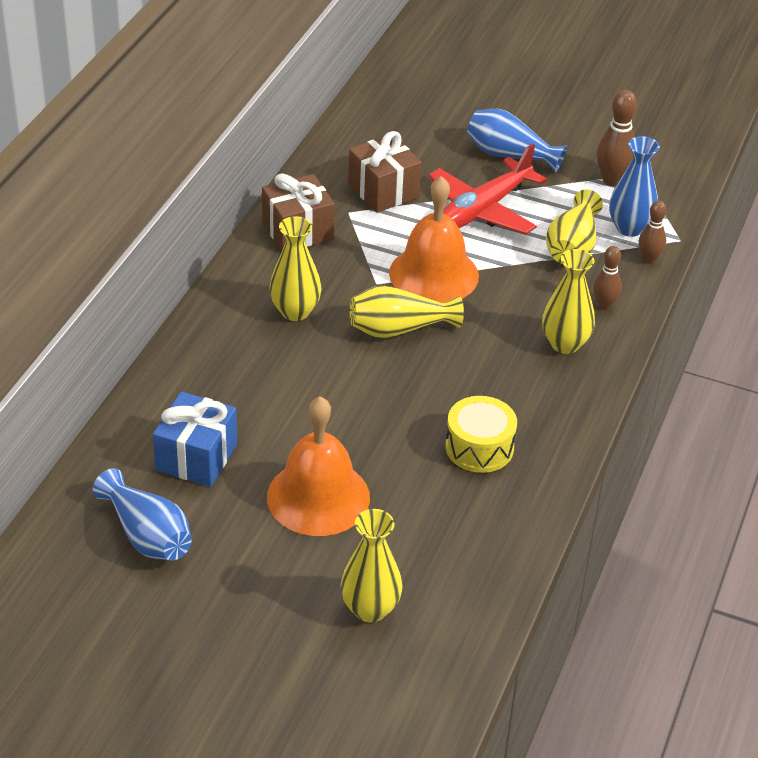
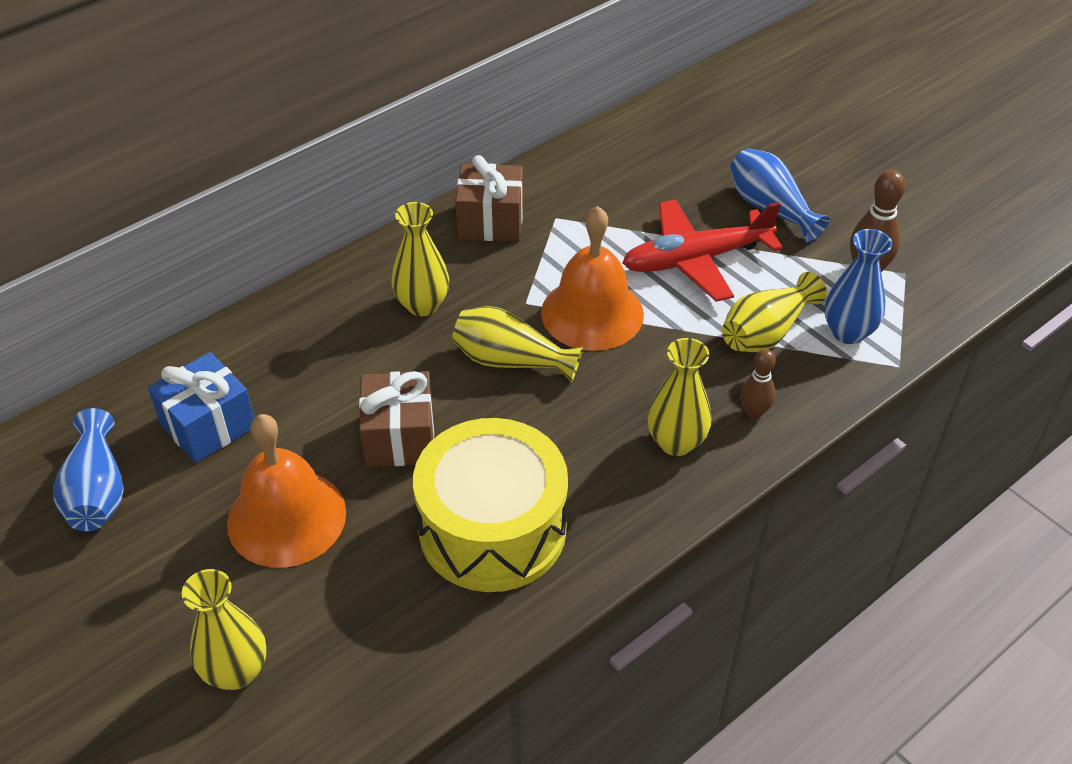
camera: 30 degrees right, 5 degrees up
(383, 190) = (608, 206): brown gift -> brown gift (399, 437)
(479, 447) = (492, 528): yellow drum -> yellow drum, size x1.81
(649, 259) = (845, 376): brown bowling pin -> none

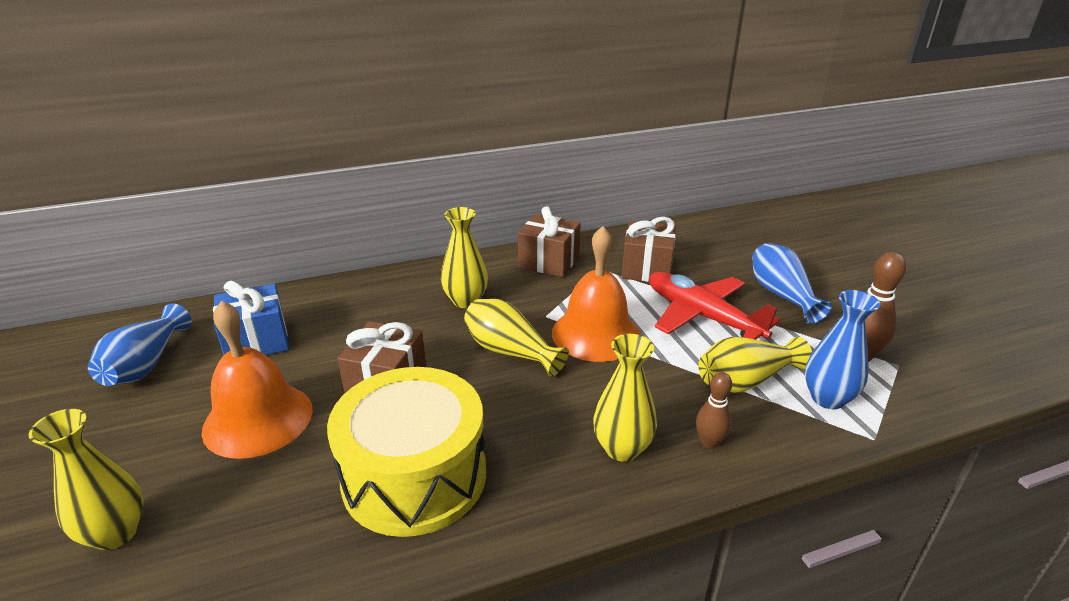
camera: 20 degrees right, 15 degrees down
(610, 205) = (647, 269): none -> brown gift
(695, 259) = (701, 316): red plane -> red plane turned 45 degrees clockwise

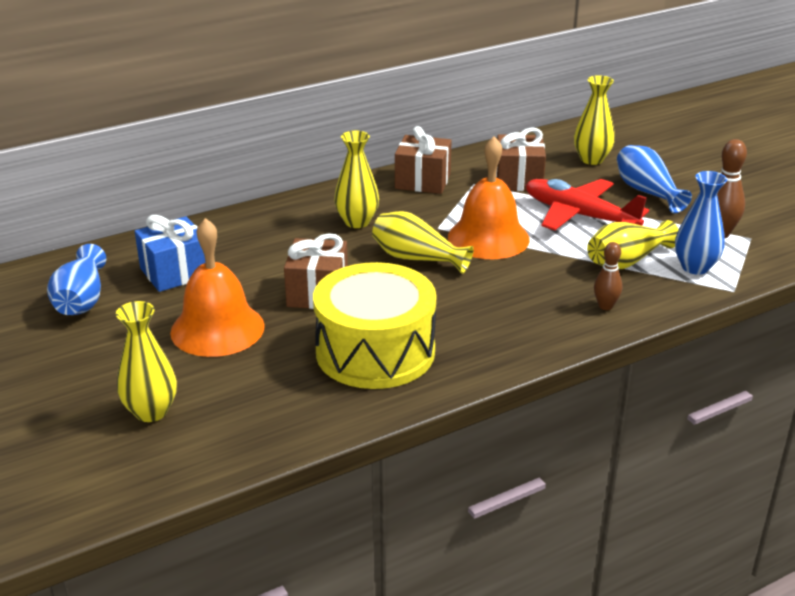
camera: 10 degrees left, 0 degrees up
(622, 448) = (536, 317): yellow vase -> yellow vase (591, 159)

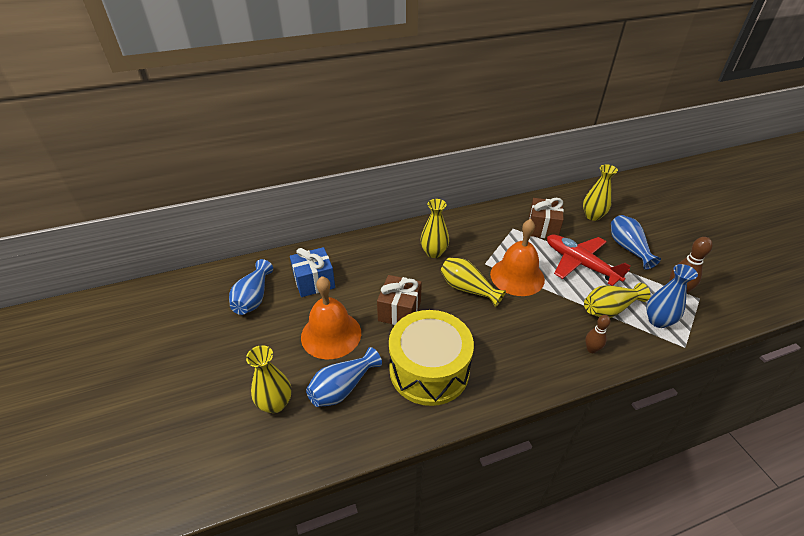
camera: 10 degrees right, 10 degrees up
(250, 384) = (342, 388): none -> blue vase
(422, 181) = (480, 223): brown gift -> none

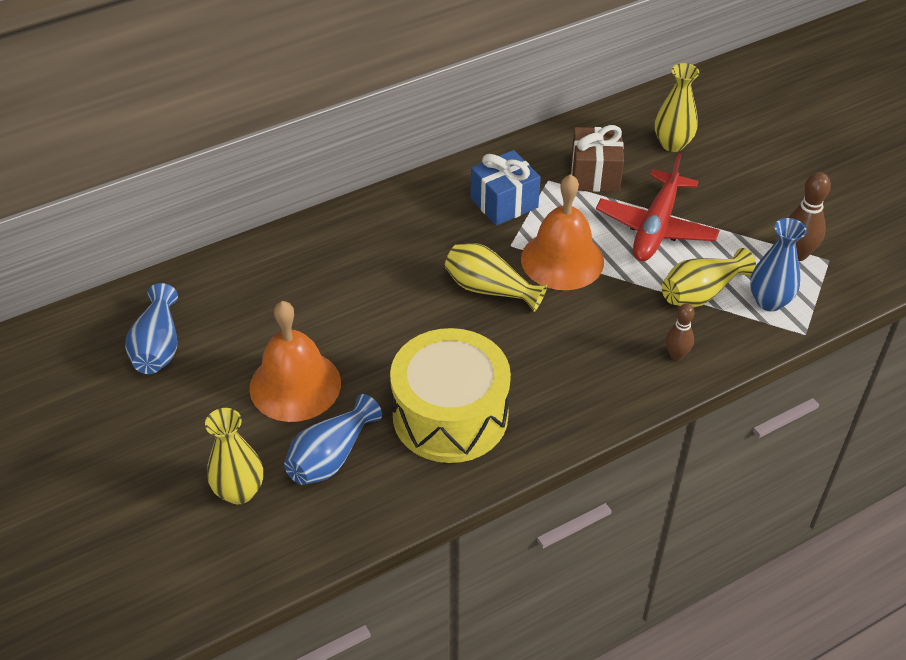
camera: 10 degrees left, 5 degrees up
(314, 282) = (248, 308): blue gift -> blue gift (504, 203)
(399, 311) = (391, 337): brown gift -> none
(434, 252) = (428, 237): yellow vase -> none
(580, 264) = (655, 227): red plane -> red plane turned 105 degrees counterclockwise
(628, 248) = (727, 193): blue vase -> none

